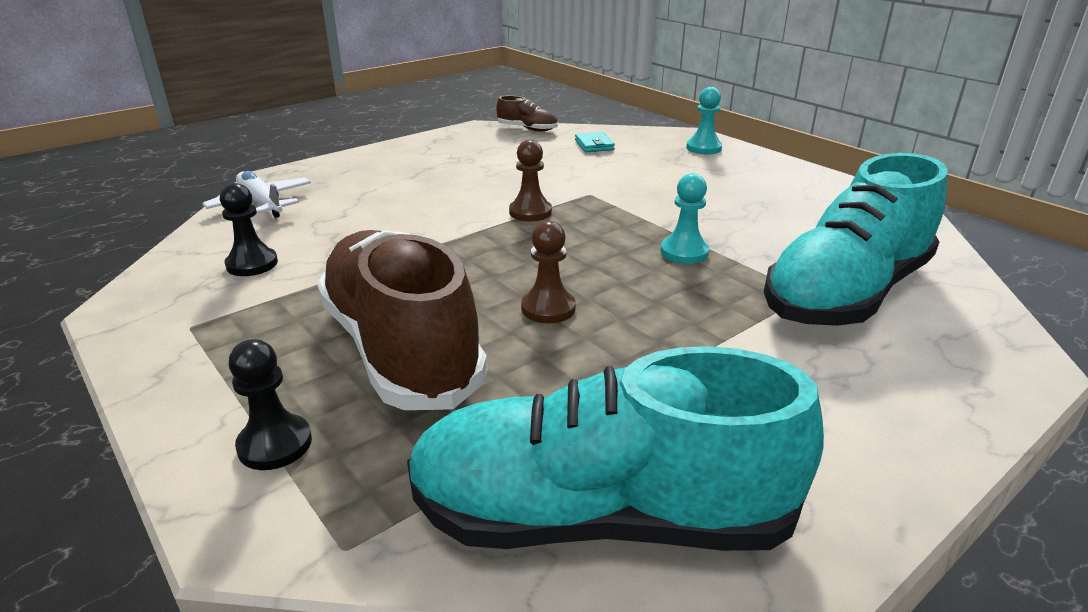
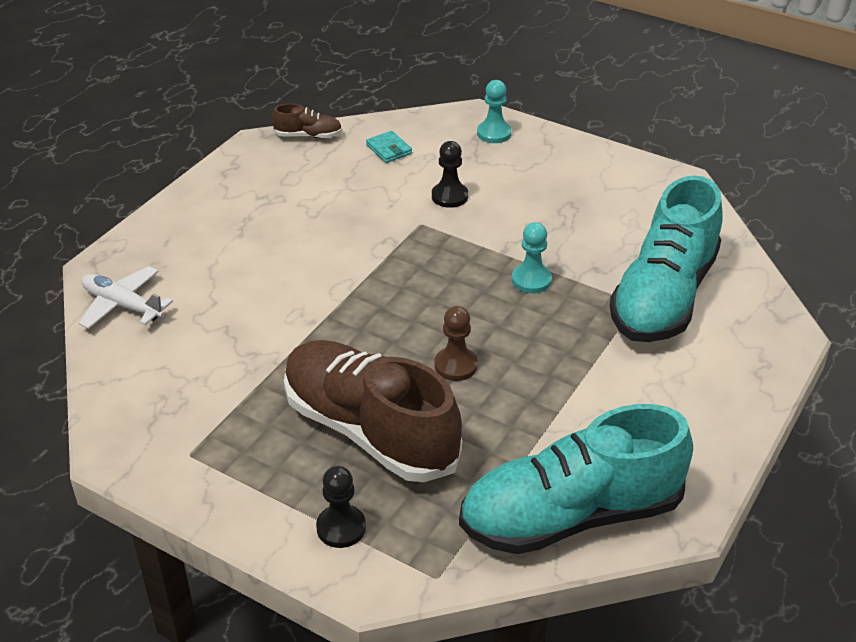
camera: 20 degrees left, 10 degrees up
(252, 264) = (181, 379): black pawn -> black pawn (449, 196)
(530, 212) = (381, 260): brown pawn -> none

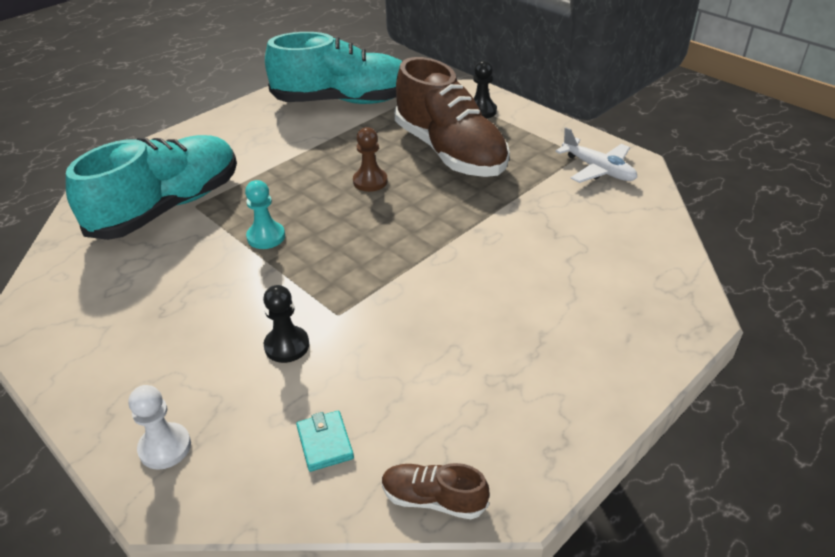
camera: 165 degrees left, 0 degrees up
(122, 305) = (659, 269): white plane -> white plane (598, 169)
(494, 133) = (165, 447): turquoise pawn -> white pawn

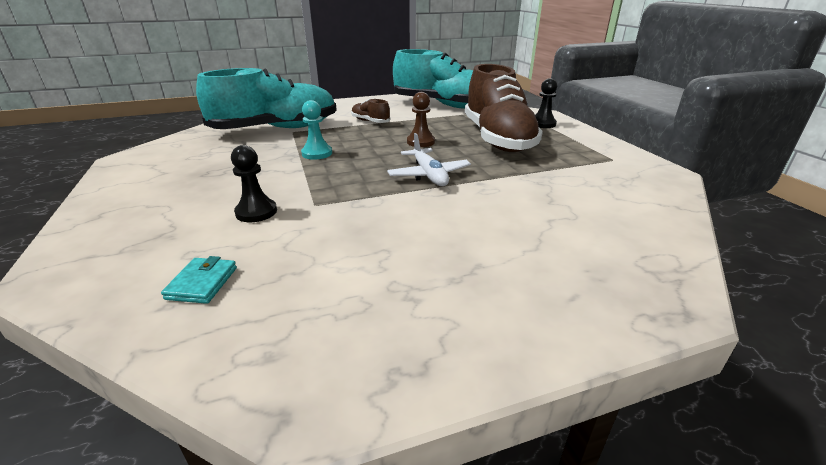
camera: 25 degrees right, 10 degrees down
(165, 447) = (98, 245): white pawn -> none
(433, 499) = (233, 368): brown shoe -> brown shoe (370, 121)
(598, 169) = (625, 171): white plane -> white plane (429, 175)

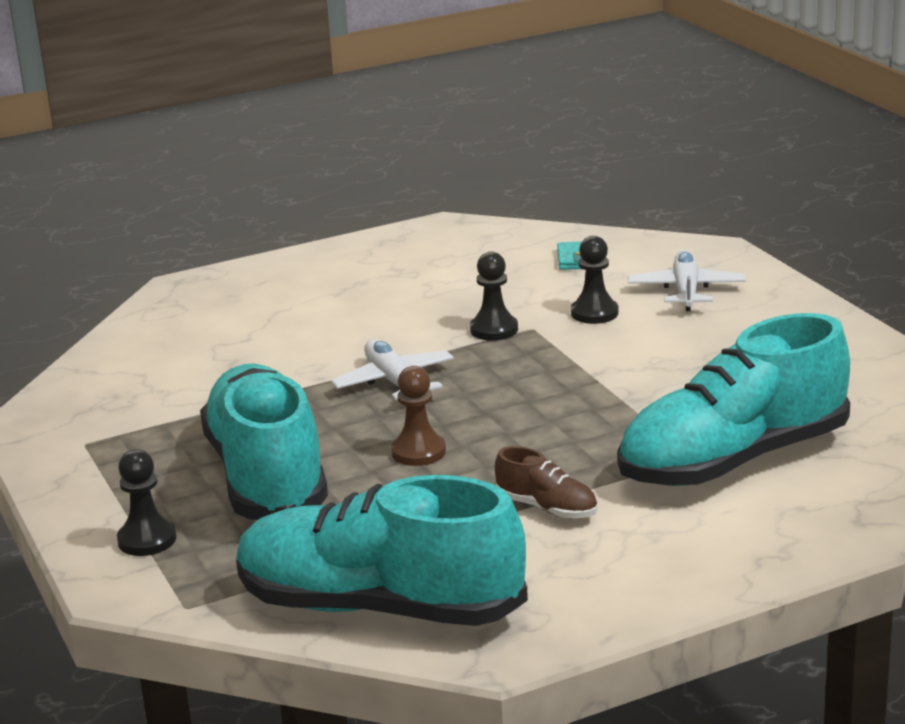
camera: 175 degrees right, 5 degrees down
(159, 225) = (686, 291): none -> white plane
(317, 153) = (594, 405): turquoise pawn -> none
(344, 206) = (494, 329): none -> black pawn
(497, 139) = (267, 476): brown shoe -> turquoise shoe

